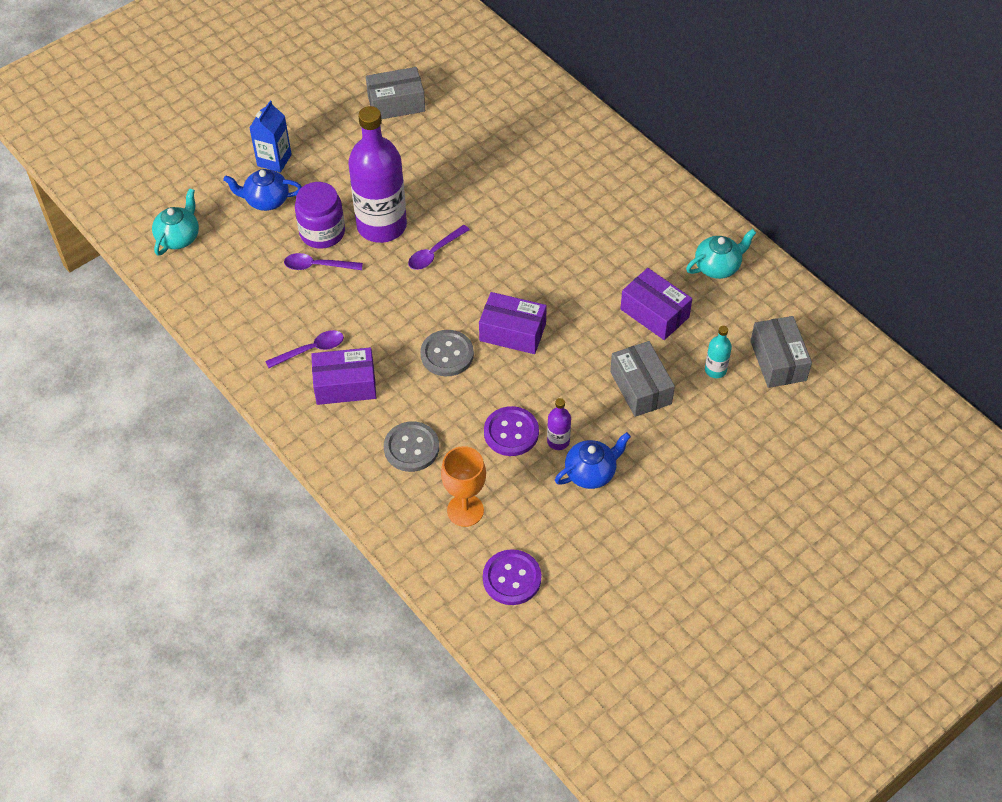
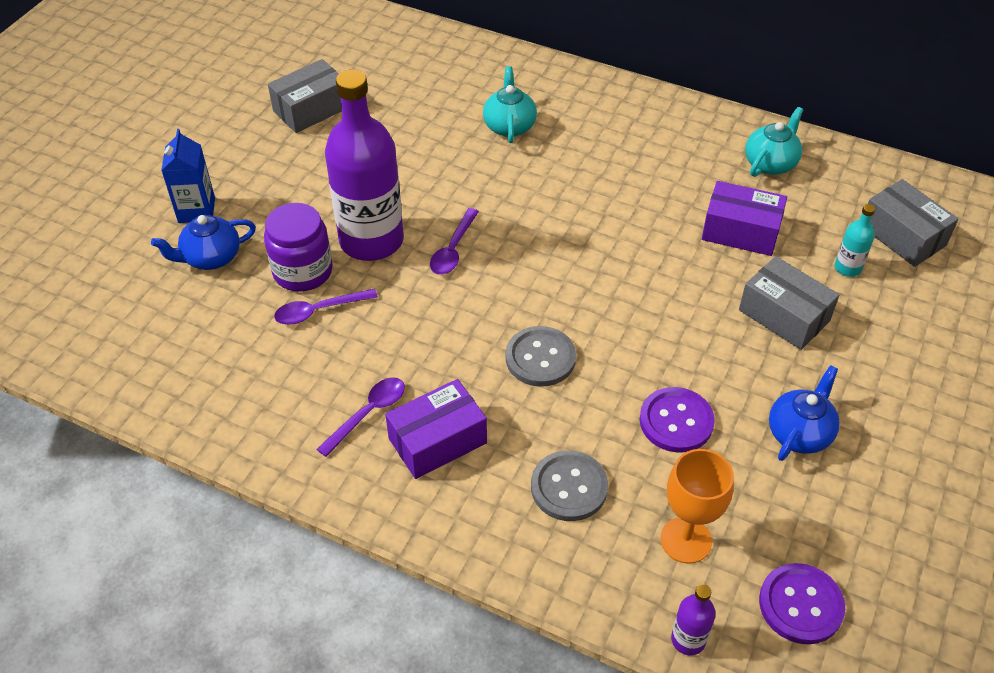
camera: 25 degrees left, 5 degrees down
(179, 237) = (117, 337): turquoise teapot -> turquoise teapot (509, 126)
(512, 332) = (600, 306): purple box -> none
(558, 441) = (737, 410): purple bottle -> purple bottle (688, 640)

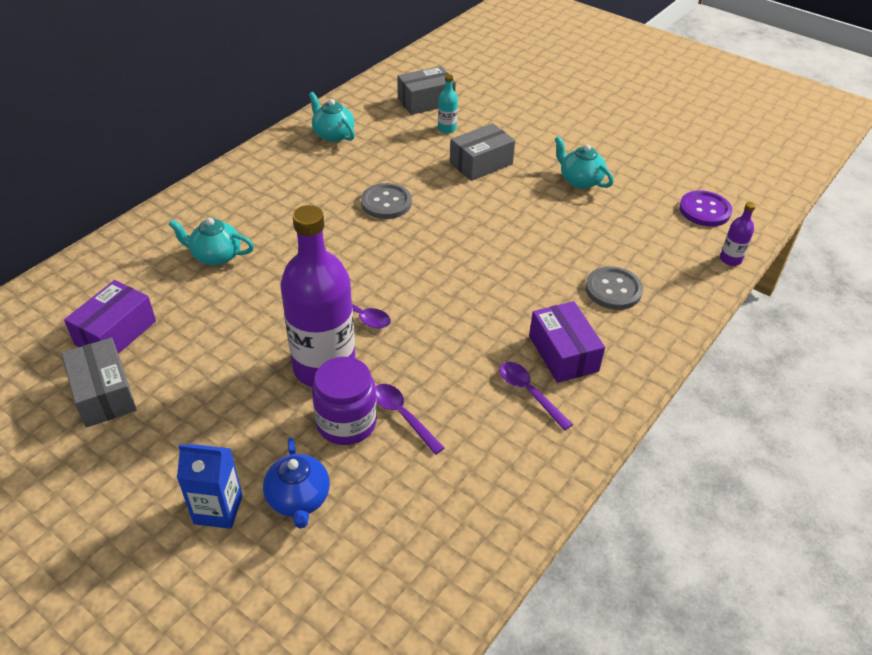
camera: 80 degrees left, 5 degrees down
(318, 311) = (402, 415): purple spoon -> purple spoon turned 150 degrees clockwise
(540, 358) = (492, 283): grey button -> grey button (386, 203)
(676, 421) = (563, 229): purple button -> none
(686, 540) = (658, 245): orange goblet -> none
(740, 231) = (396, 163): purple box -> purple box (116, 333)
(799, 433) = (580, 180): blue teapot -> turquoise teapot

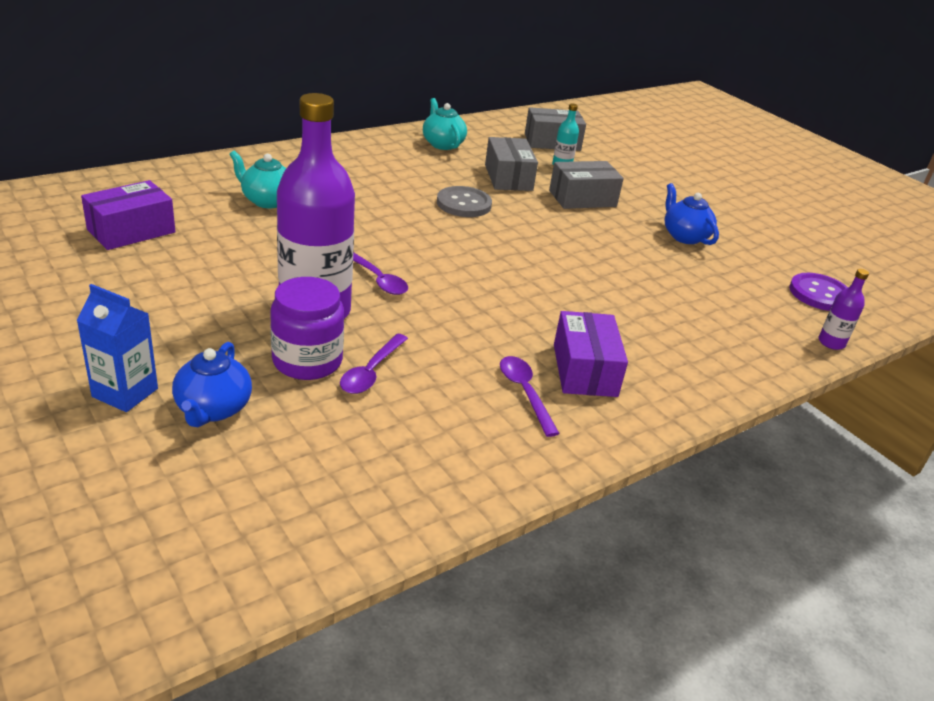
camera: 15 degrees right, 10 degrees down
(104, 394) = (85, 272): grey box -> grey box (508, 177)
(402, 415) = (371, 372): purple spoon -> purple spoon turned 135 degrees counterclockwise
(580, 180) = (684, 236): turquoise teapot -> blue teapot
(613, 290) = (674, 332): grey button -> none

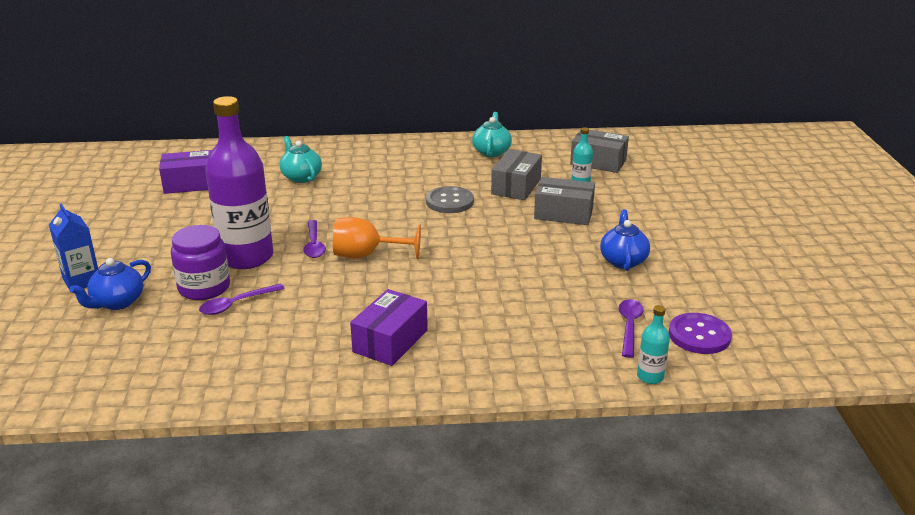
camera: 35 degrees right, 5 degrees down
(448, 279) = (366, 255): none -> orange goblet
(524, 392) = (324, 344): purple spoon -> purple spoon (629, 326)
(831, 343) = (650, 376): purple bottle -> turquoise bottle

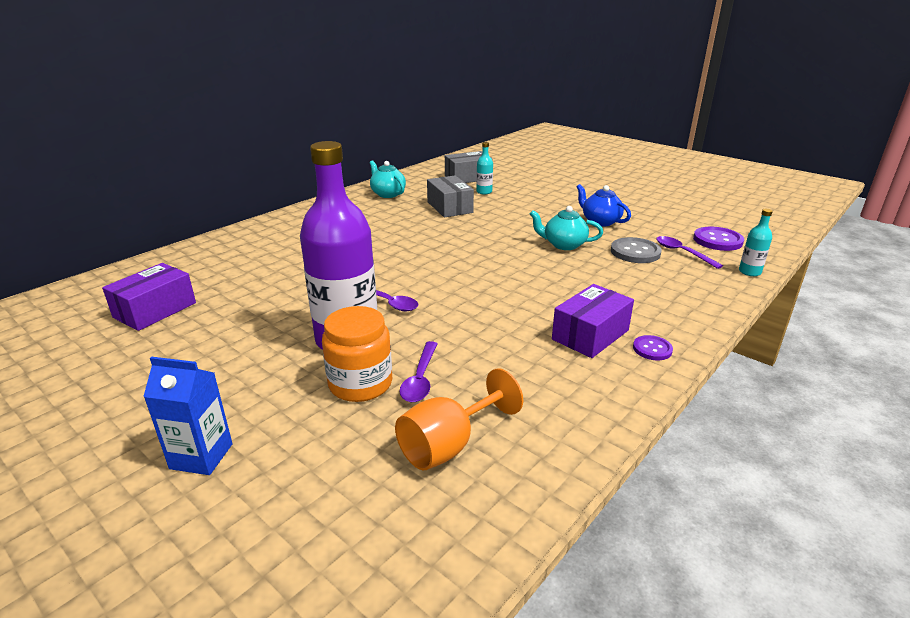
camera: 45 degrees left, 0 degrees up
(117, 302) = (293, 449): blue teapot -> none
(204, 288) = (360, 384): purple jar -> orange jar
(301, 177) = (267, 262): turquoise teapot -> turquoise teapot (564, 245)
(366, 255) = (444, 290): orange goblet -> orange goblet (448, 445)
(390, 341) = (590, 335): purple box -> purple box turned 60 degrees clockwise
(409, 376) = (652, 349): none -> purple button
(449, 202) = (426, 232): grey button -> grey button (635, 252)
(563, 213) = (512, 211): grey box -> none

